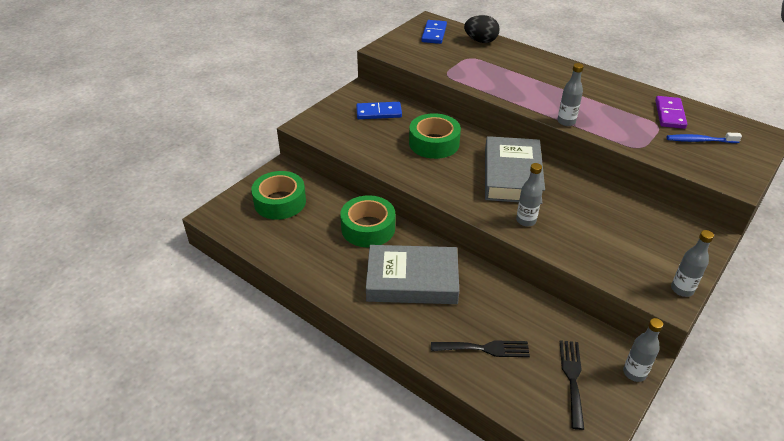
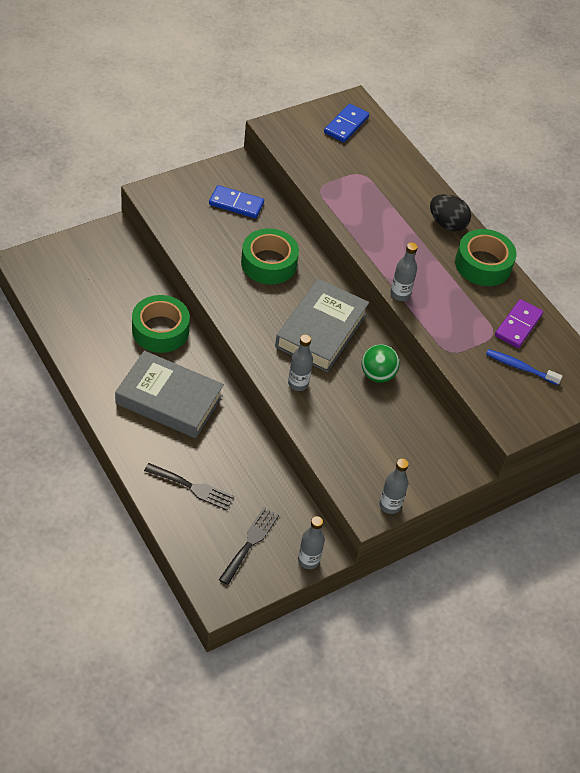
camera: 15 degrees right, 10 degrees up
(280, 202) = (92, 269): green tape -> green tape (483, 264)
(481, 41) = (391, 154): black egg -> black egg (447, 224)
(582, 192) = (377, 375): none -> green ball

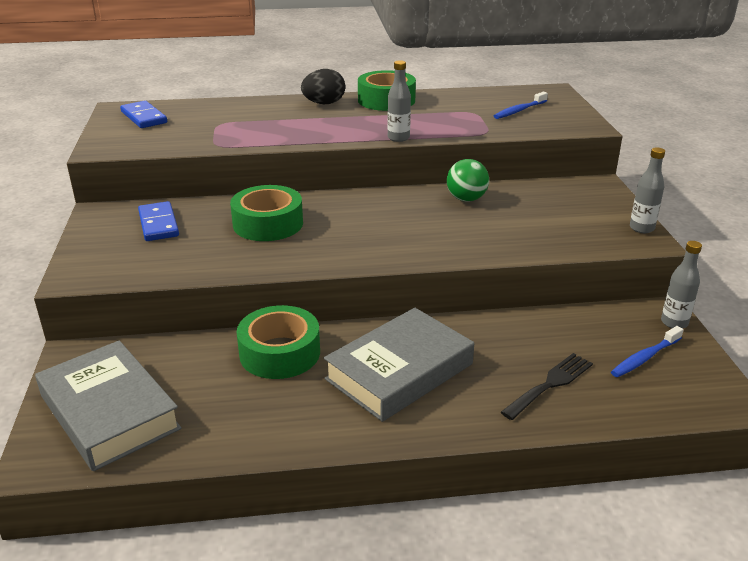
camera: 60 degrees left, 20 degrees down
(236, 204) = (158, 224): blue domino -> blue domino turned 60 degrees counterclockwise
(250, 542) = (644, 358): black fork -> blue toothbrush
(298, 384) = (457, 243): grey bottle -> none
(321, 330) = (388, 215): grey book -> grey book (109, 412)
(518, 325) = (469, 102): purple domino -> none

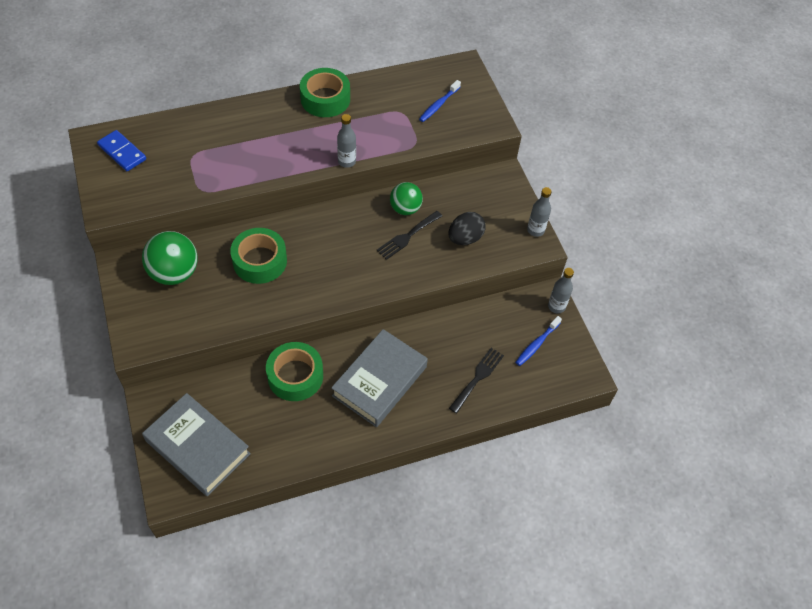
camera: 15 degrees left, 25 degrees up
(158, 224) = (174, 273): blue domino -> green ball
(324, 103) = (272, 110): black egg -> black egg (465, 238)
(465, 220) = (407, 236): none -> black fork

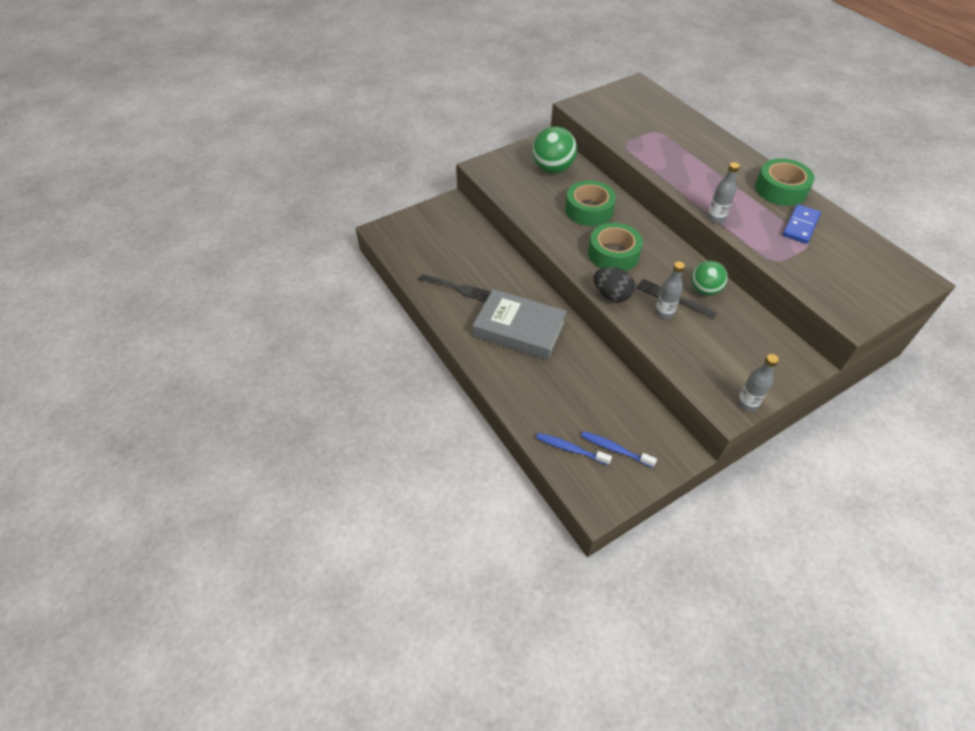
camera: 80 degrees right, 5 degrees down
(122, 152) = (635, 99): blue domino -> blue domino (800, 226)
(198, 447) = (421, 235): grey book -> none
(295, 376) = (502, 274): green tape -> green tape (613, 254)
(438, 105) = (842, 268): blue toothbrush -> blue toothbrush (570, 449)
(465, 238) = (697, 342): black egg -> black egg (611, 295)
(477, 377) = (553, 403): black fork -> black fork (458, 288)
(556, 306) = (673, 461): grey bottle -> grey bottle (664, 313)

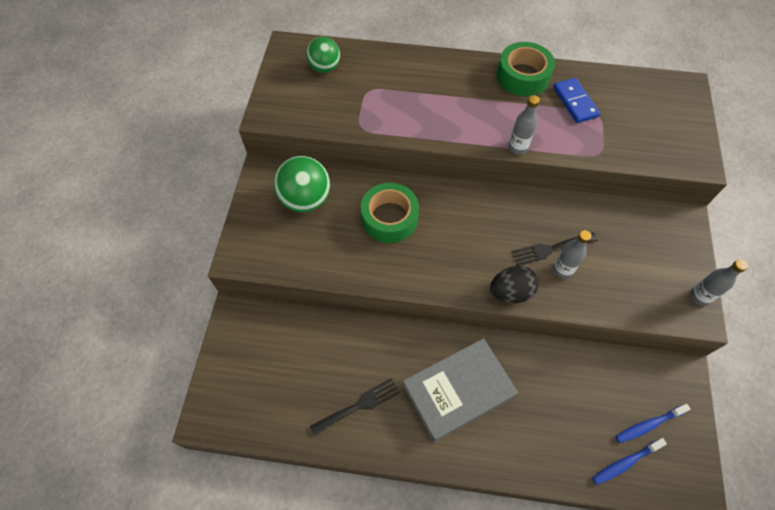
camera: 50 degrees left, 10 degrees up
(613, 254) = (462, 247): green tape -> none
(704, 290) = (560, 218): green ball -> green ball (324, 67)

